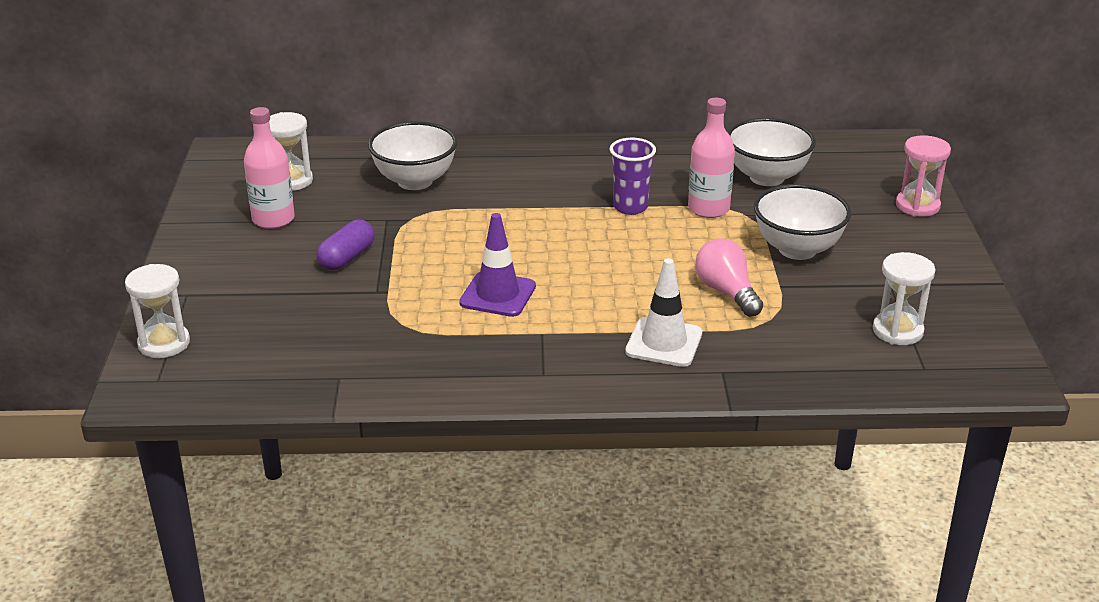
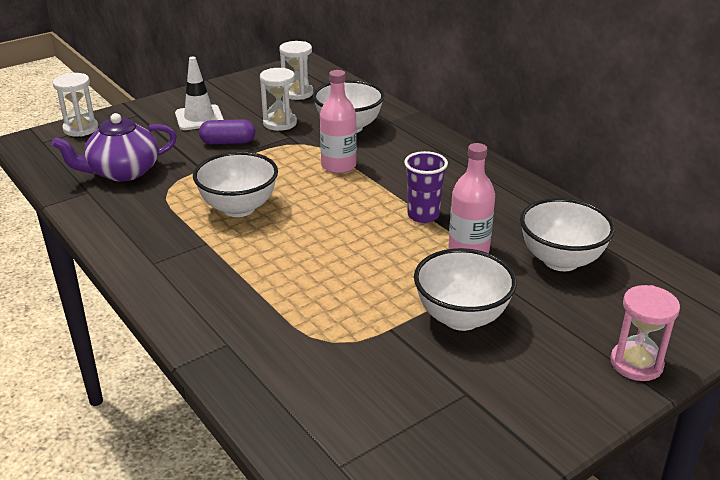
camera: 55 degrees right, 0 degrees up
(273, 219) = (246, 105): pink bottle -> pink bottle (338, 166)
(322, 342) = (123, 172): none -> purple teapot
(498, 295) = (239, 208): purple traffic cone -> white bowl
(664, 342) = (243, 300): white traffic cone -> white traffic cone (199, 118)
(726, 292) = (349, 304): pink light bulb -> none
(897, 331) = (388, 426): white hourglass -> white hourglass (280, 123)

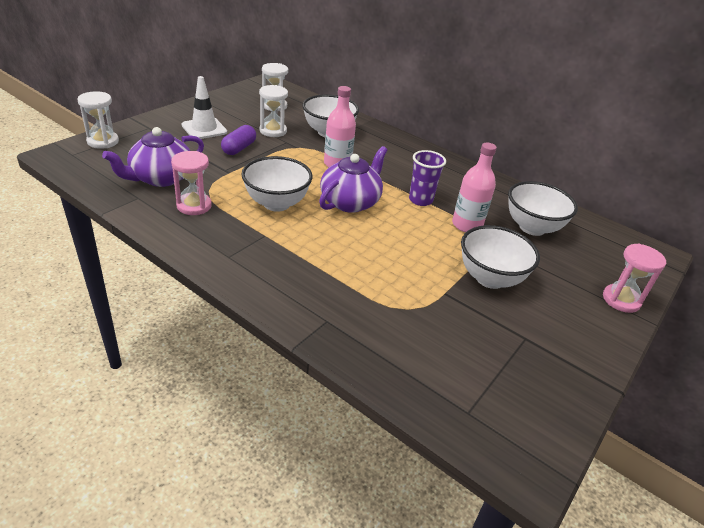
camera: 20 degrees left, 5 degrees up
(143, 204) = (194, 206): none -> pink hourglass
(228, 142) = (239, 148): purple capsule -> purple capsule turned 45 degrees counterclockwise
(330, 212) = (350, 202): none -> purple teapot

